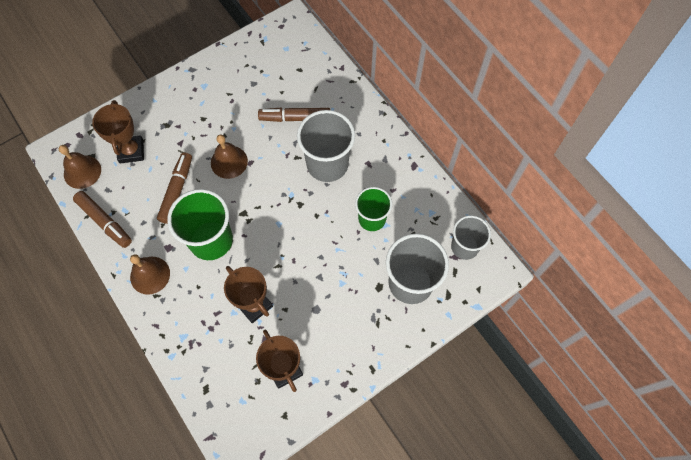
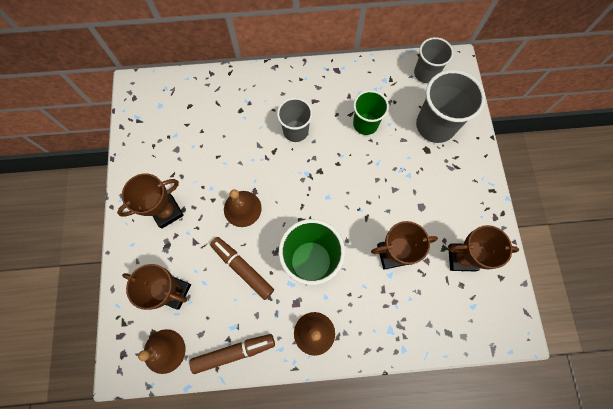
camera: 60 degrees left, 5 degrees up
(194, 108) = (167, 212): none -> brown trophy
(295, 118) = (235, 133): brown marker -> none
(327, 164) = (295, 131): grey cup -> grey cup, size x0.64

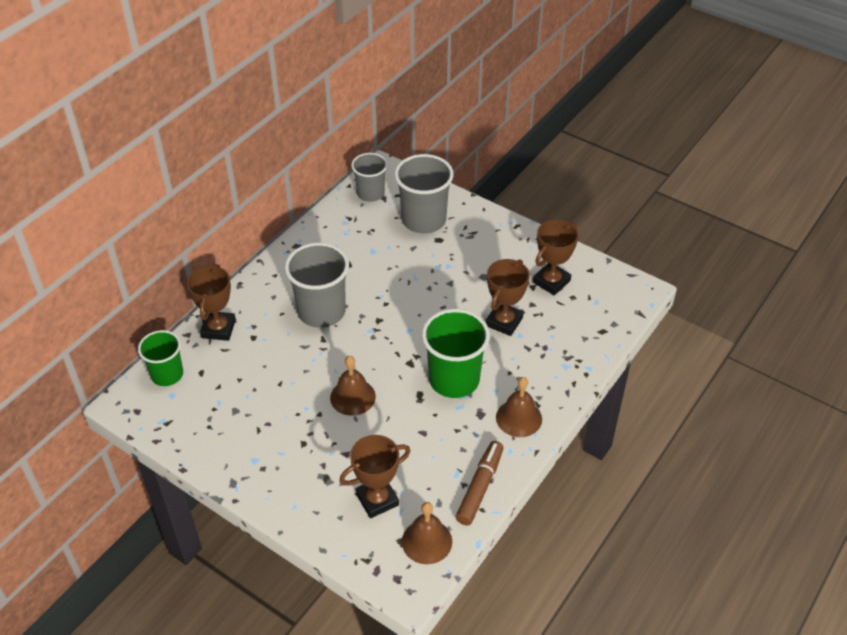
camera: 50 degrees left, 25 degrees down
(167, 212) = (292, 457): brown trophy -> brown trophy (218, 329)
(242, 268) = (409, 432): brown marker -> none
(295, 131) = (321, 311): grey cup -> grey cup, size x1.57
(365, 124) = (370, 261): green cup -> green cup (167, 374)

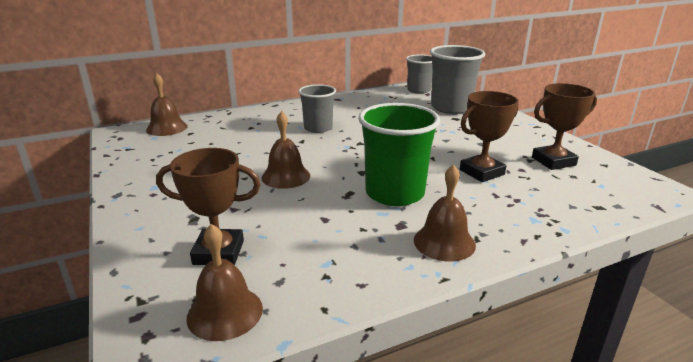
camera: 30 degrees right, 20 degrees down
(167, 374) = (167, 128): green cup -> brown bell
(218, 329) = (232, 118): brown trophy -> none
(321, 311) = (318, 128): grey cup -> grey cup, size x0.64
(480, 487) = (342, 285): brown marker -> none

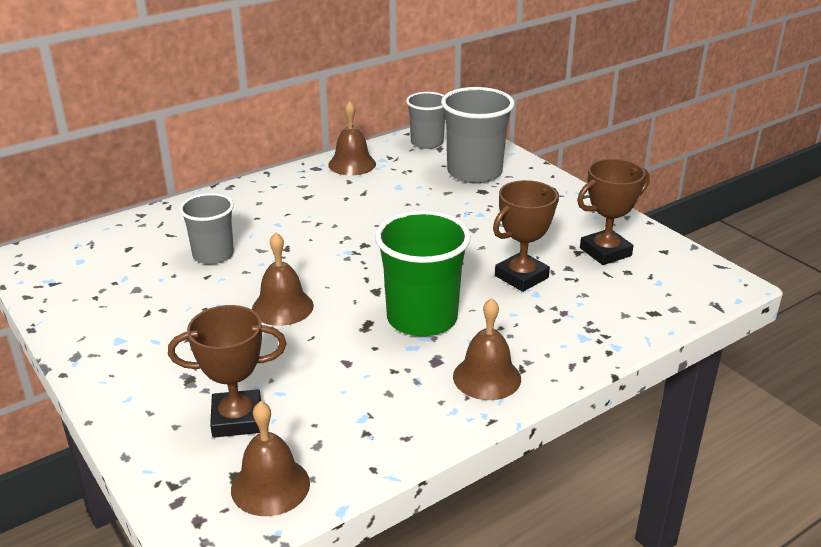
camera: 10 degrees left, 5 degrees up
(167, 128) = (90, 242): brown bell -> brown bell (352, 164)
(318, 128) = (303, 224): grey cup -> grey cup (213, 255)

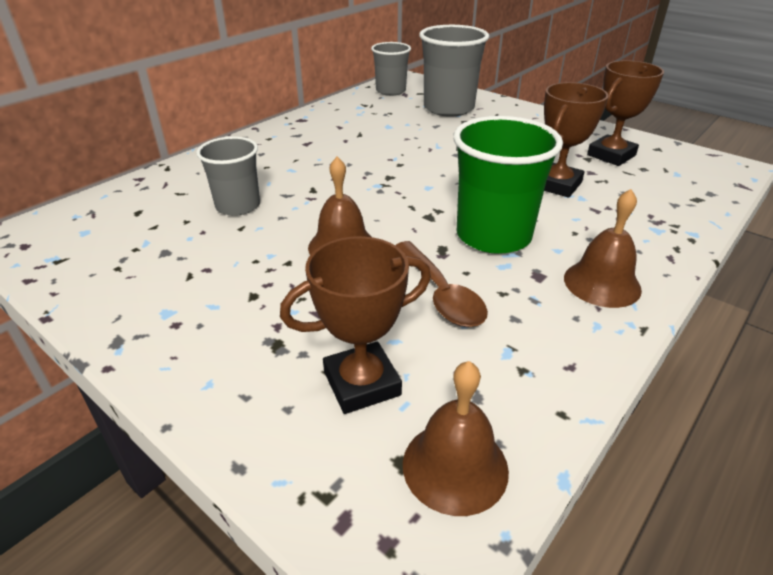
camera: 15 degrees left, 5 degrees up
(340, 362) = (441, 294): none -> brown spoon
(352, 164) = (333, 113): brown bell -> none

